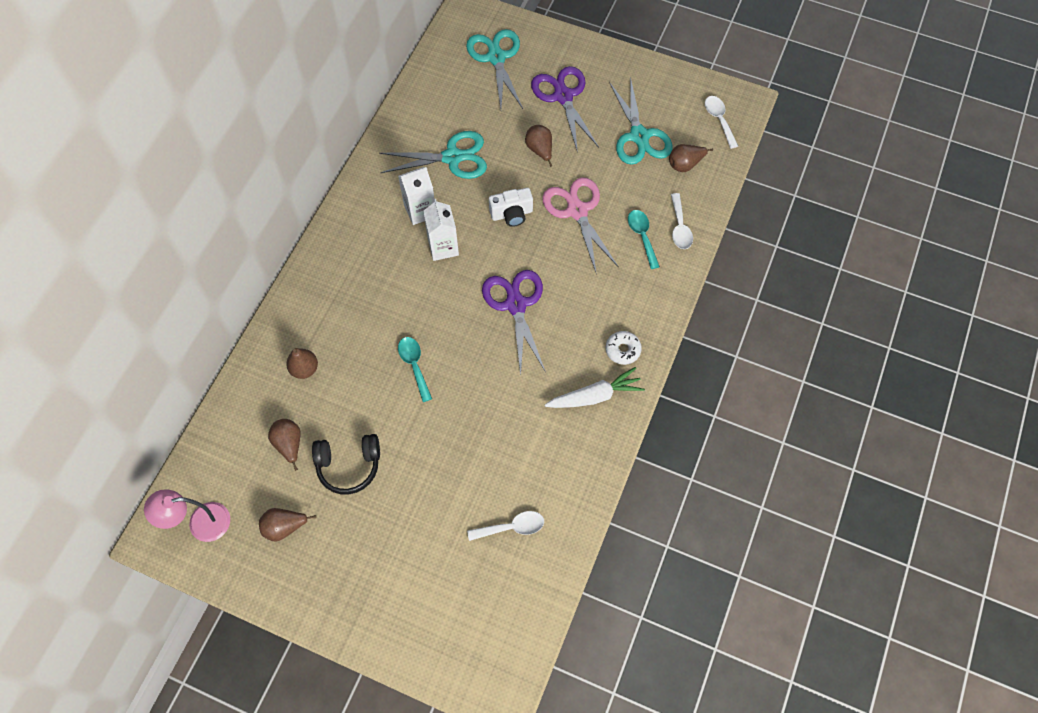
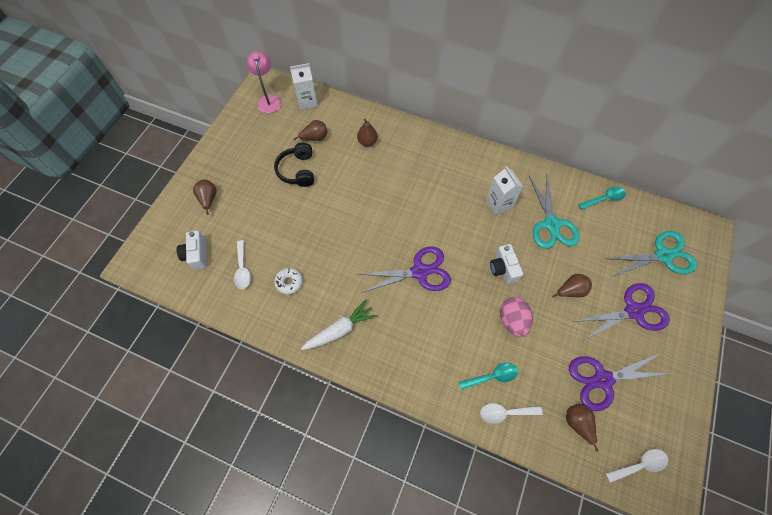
camera: 90 degrees right, 0 degrees up
(285, 527) = (261, 140): brown pear -> brown pear (209, 199)
(414, 365) = (369, 205): turquoise spoon -> turquoise spoon (604, 199)
(443, 247) = (467, 220): white carton -> white carton (307, 101)
(488, 597) = (196, 255): none -> white camera
(577, 211) = (512, 320): pink scissors -> pink egg
(594, 396) = (340, 330): white carrot -> white carrot turned 105 degrees counterclockwise
(622, 350) = (380, 354): white donut -> white donut (289, 282)
(639, 136) = (602, 380): turquoise scissors -> purple scissors

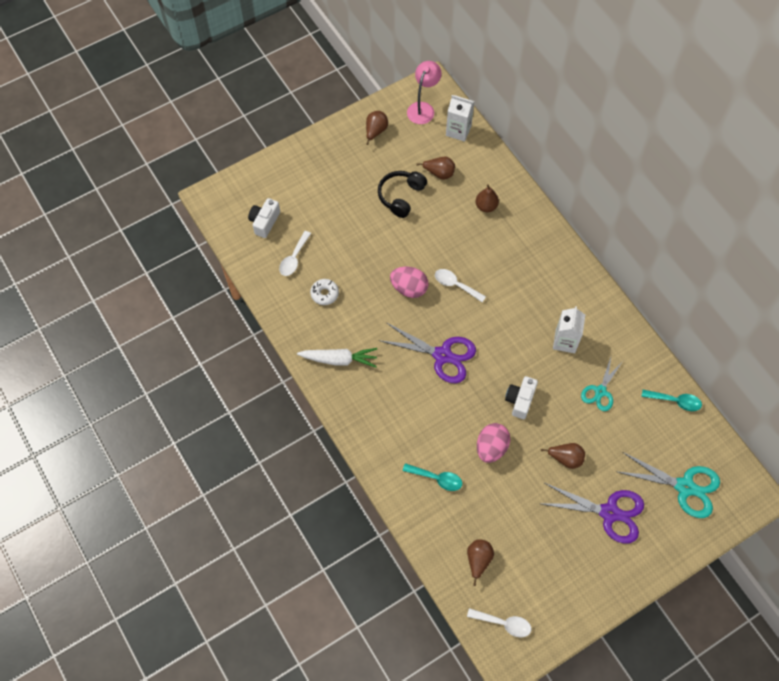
camera: 35 degrees right, 0 degrees up
(209, 199) = (305, 177): brown pear -> brown pear (375, 131)
(355, 236) = (409, 288): none -> pink egg
(505, 412) = (425, 512): white spoon -> white spoon (456, 285)
(551, 224) = (600, 391): turquoise scissors -> turquoise scissors, size x0.63
(602, 380) = (530, 544): purple scissors -> none

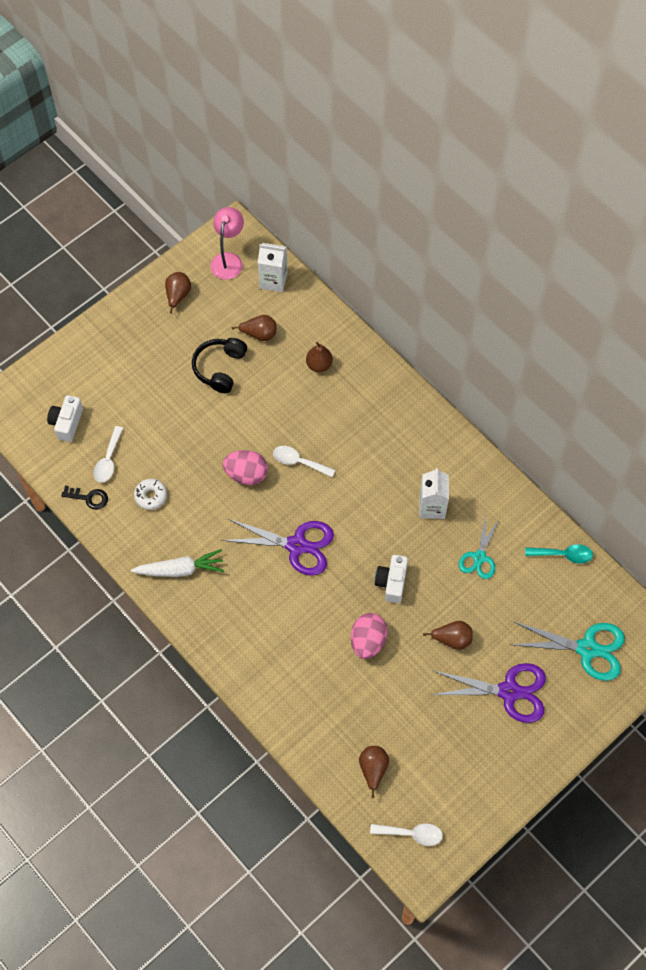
camera: 10 degrees left, 0 degrees up
(272, 287) = (89, 498): none -> black key
(436, 478) = (312, 686): turquoise spoon -> none

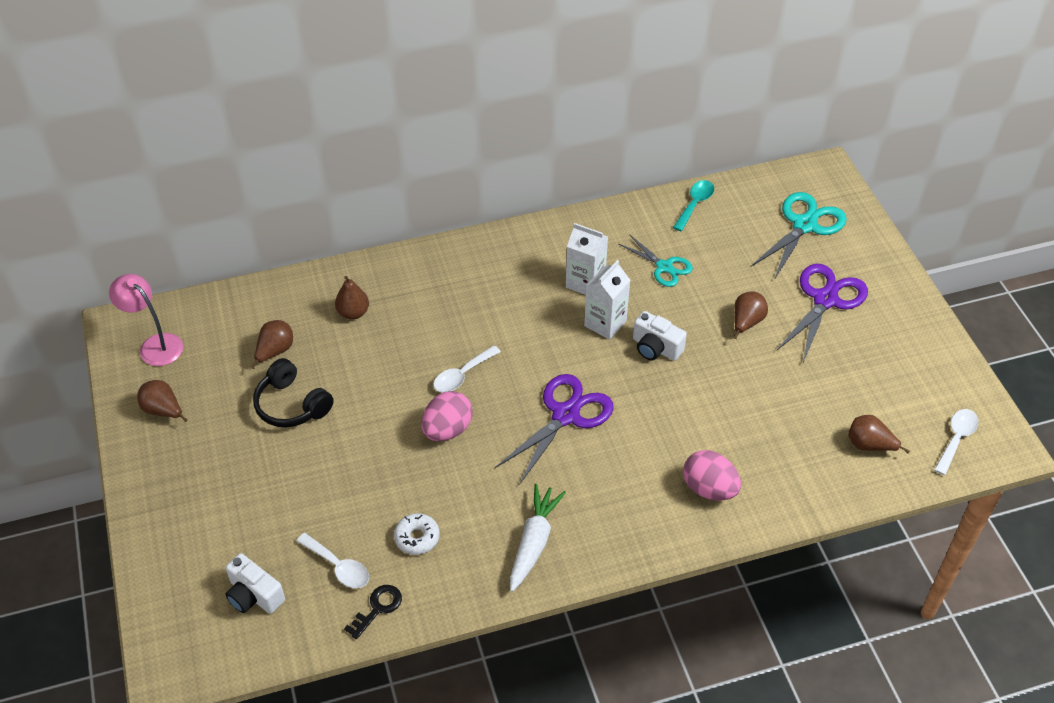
camera: 65 degrees left, 15 degrees down
(273, 280) = (215, 314): white carton -> white carton (605, 323)
(368, 641) = (715, 394): pink egg -> pink egg (709, 489)

